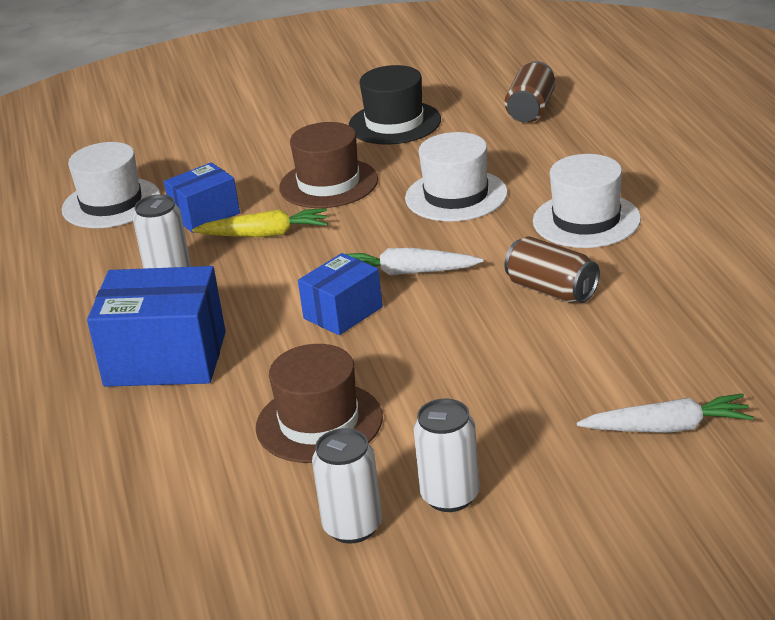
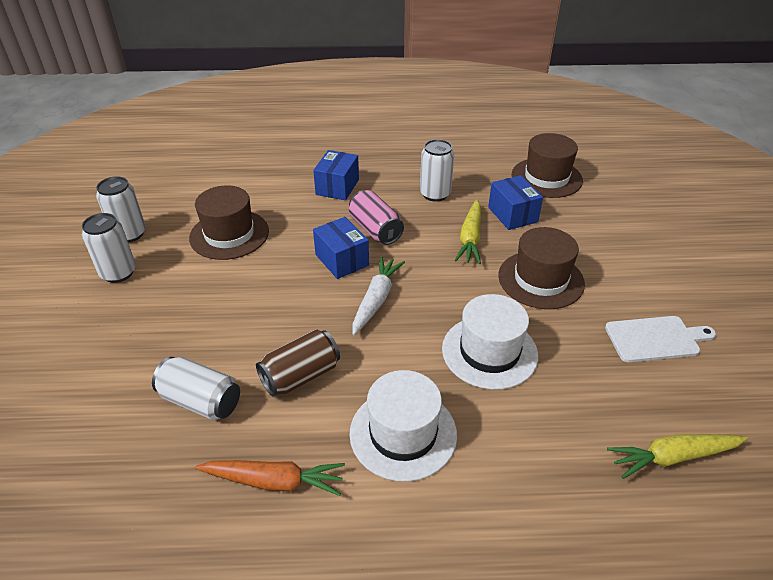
camera: 100 degrees right, 10 degrees up
(111, 203) = (546, 178): white hat -> brown hat
(165, 359) = (337, 187): blue box -> blue box, size x0.59
(268, 303) = (375, 230): none -> pink can
(394, 123) = (655, 339): black hat -> white cutting board
(531, 110) = (673, 457): brown can -> yellow carrot
(625, 341) = (201, 401): none -> white can
(667, 428) = (84, 391): white carrot -> none
(684, 270) = (274, 481): none -> orange carrot

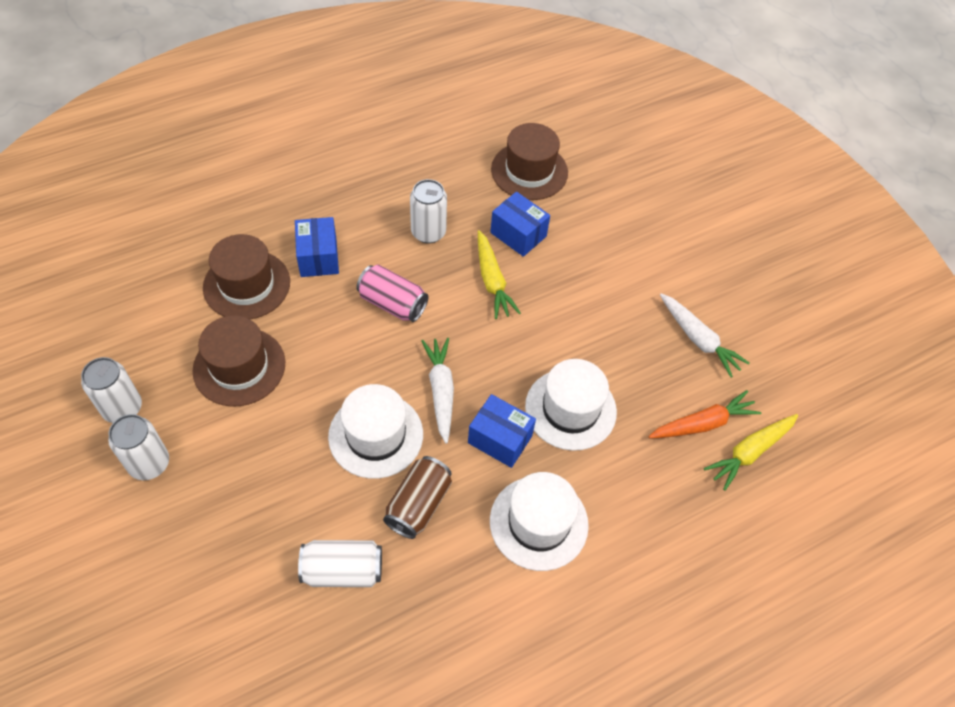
camera: 30 degrees left, 15 degrees up
(274, 481) = (458, 615): orange carrot -> orange carrot (703, 423)
(300, 312) = (376, 435): none -> white hat
(342, 260) = (380, 355): blue box -> blue box (500, 439)
(541, 279) = (579, 308): brown hat -> brown hat (247, 284)
(655, 339) = (698, 339): white cutting board -> white carrot

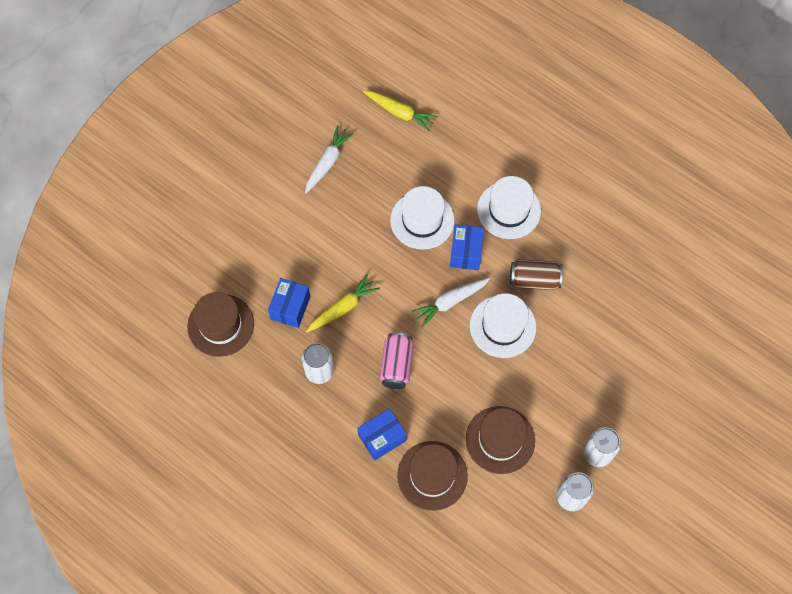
camera: 110 degrees left, 10 degrees up
(343, 570) = (596, 302): white can -> none
(703, 423) = (393, 143): orange carrot -> none

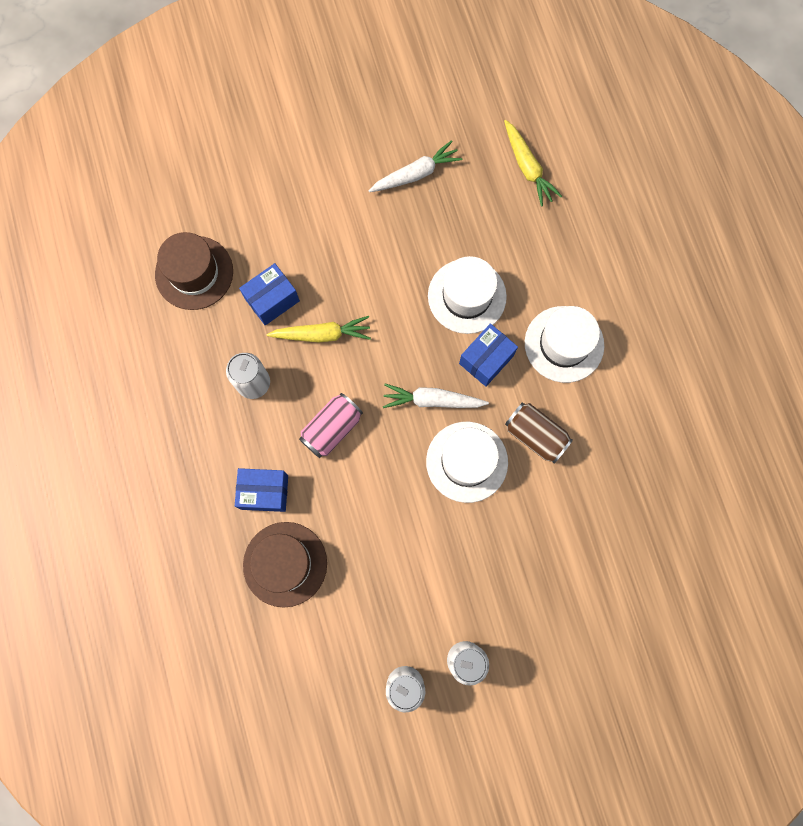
camera: 35 degrees right, 10 degrees up
(500, 440) = (377, 576): brown hat -> none

